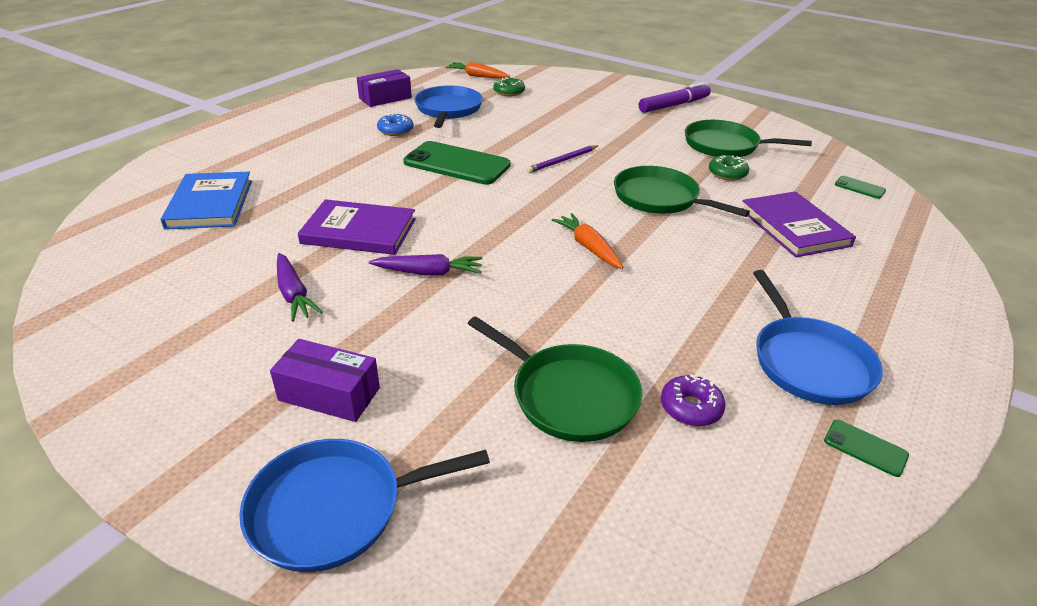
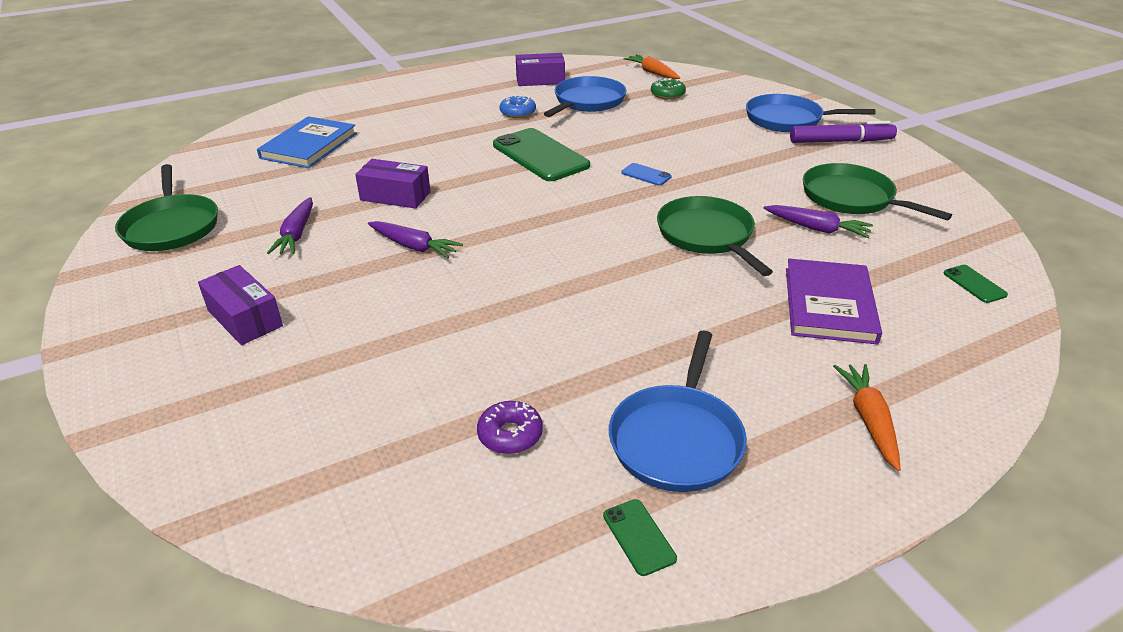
camera: 30 degrees right, 0 degrees up
(334, 509) = (167, 400): blue pan -> blue pan (787, 120)
(359, 231) = (395, 196): purple book -> purple box
(562, 161) = (646, 175): purple pencil -> blue phone
(569, 395) = (417, 385): green pan -> green pan (171, 226)
(588, 247) = (578, 263): orange carrot -> orange carrot (869, 420)
(727, 174) = (817, 228): green donut -> purple carrot

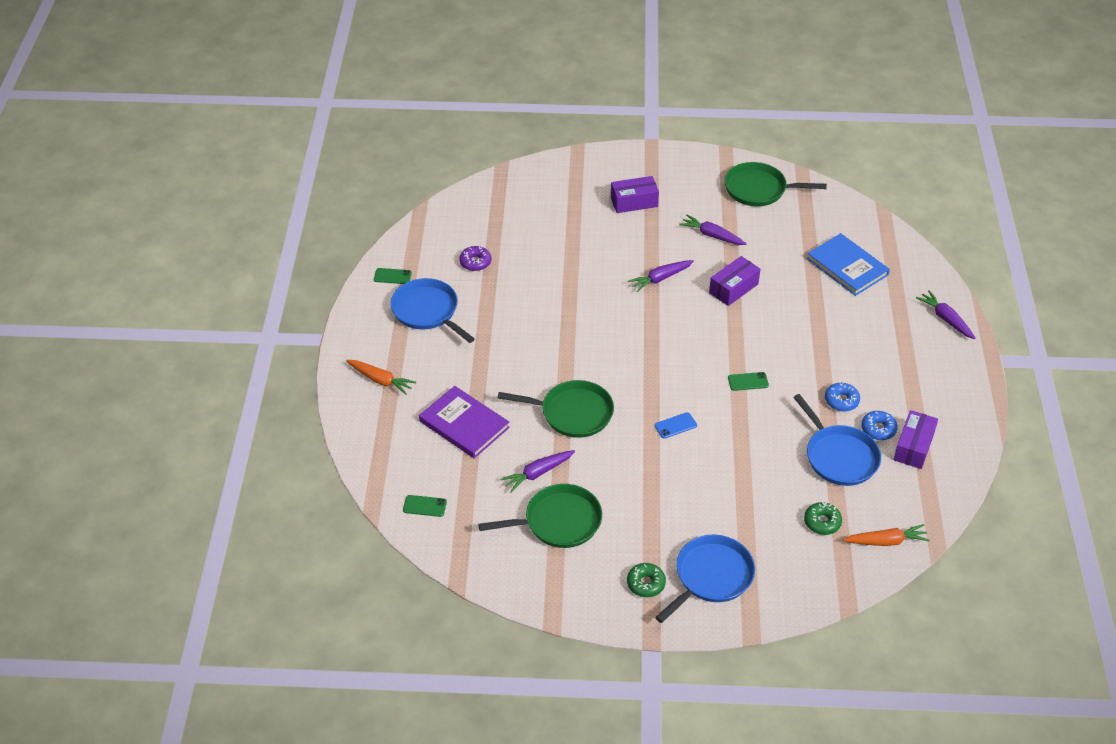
camera: 120 degrees right, 10 degrees up
(361, 93) = (945, 319): none -> purple carrot
(536, 94) = (878, 429): none -> blue donut
(540, 155) = (748, 381): green phone -> green phone, size x0.44
(840, 141) = (646, 583): purple marker -> green donut

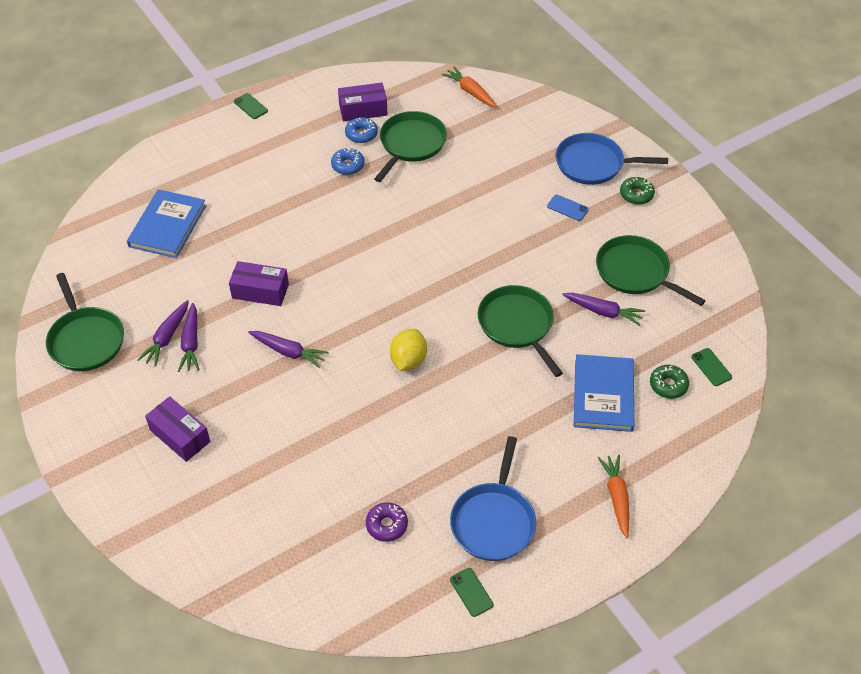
camera: 125 degrees left, 5 degrees up
(464, 424) = (603, 395): purple book -> blue book
(596, 335) = (408, 360): none -> yellow lemon
(675, 425) = (467, 251): blue phone -> blue phone (567, 208)
(748, 381) = (375, 229): green phone -> green phone (250, 106)
(822, 522) = (485, 129): green donut -> green donut (668, 385)
(839, 457) = (411, 144): blue pan -> green pan
(945, 319) = (194, 141): purple carrot -> purple carrot (167, 337)

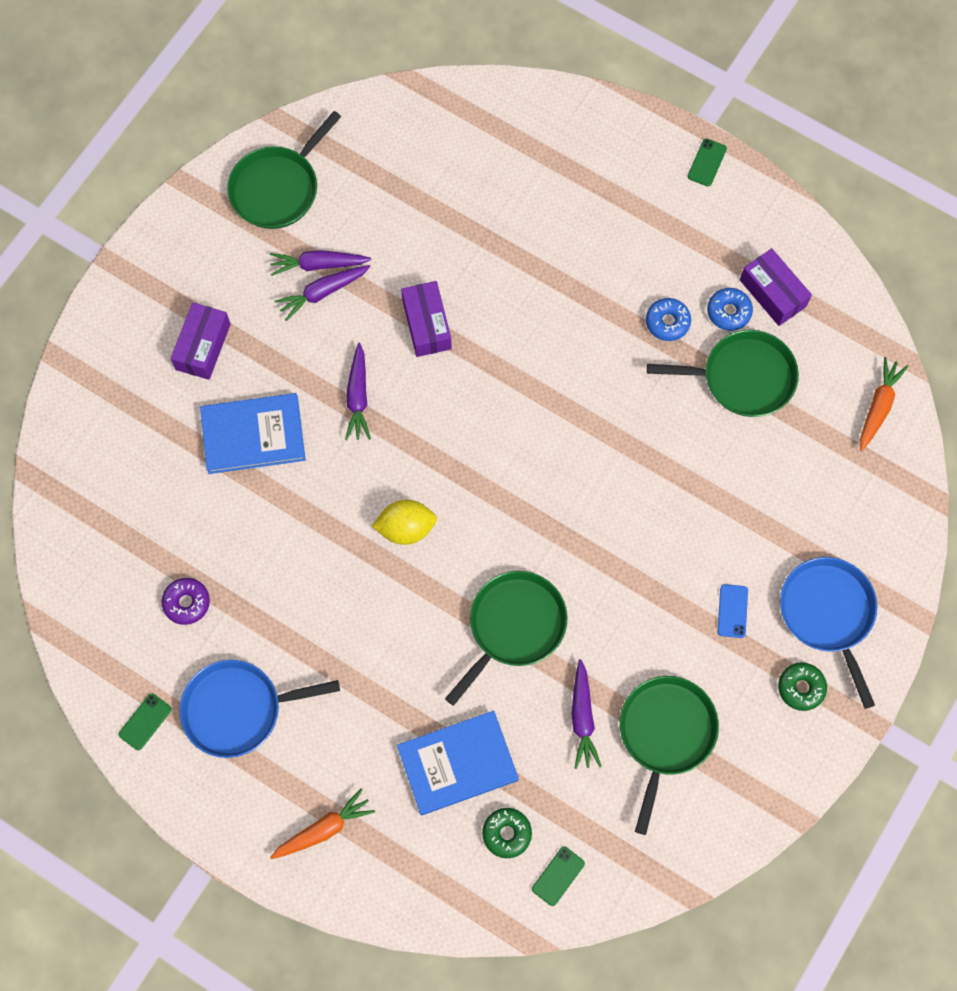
camera: 65 degrees right, 20 degrees up
(167, 226) = (471, 178): blue book -> blue book (253, 435)

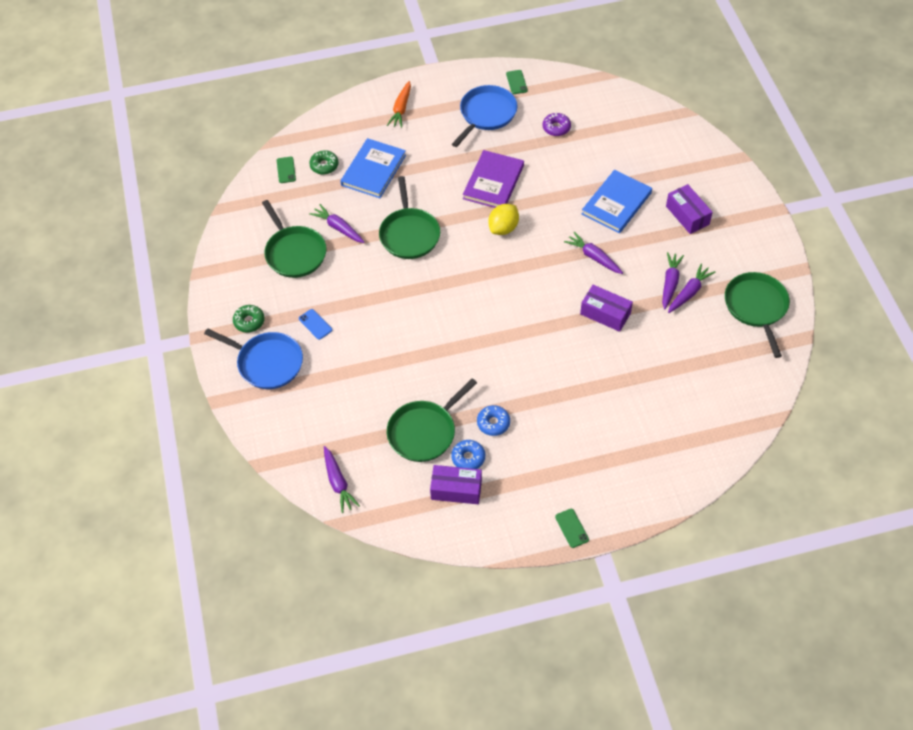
camera: 135 degrees right, 15 degrees down
(345, 600) = (493, 182): none -> purple book
(878, 406) = (338, 483): orange carrot -> purple carrot

